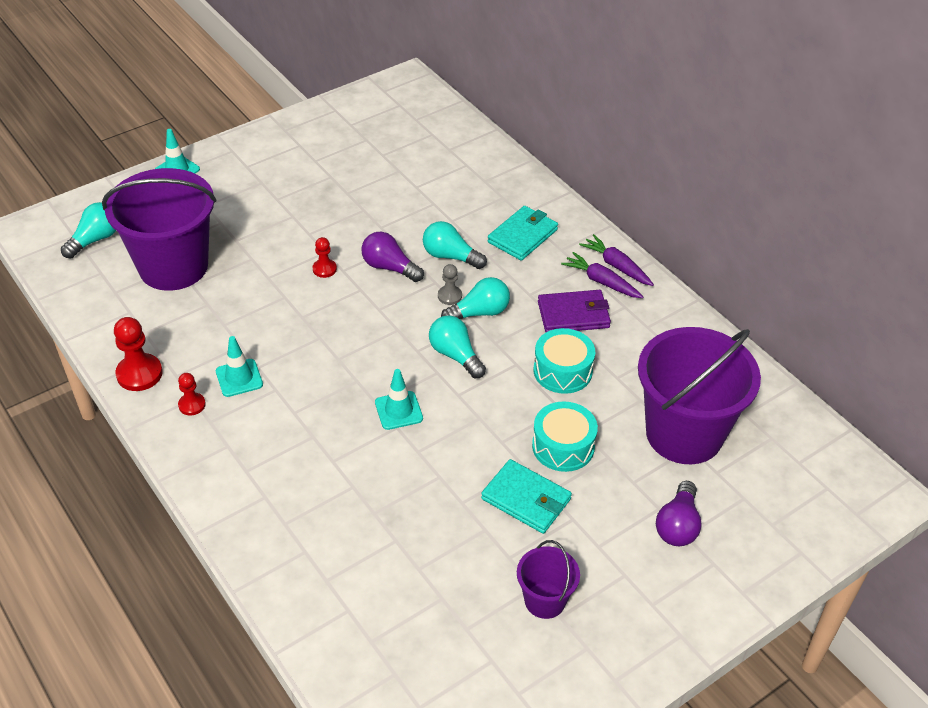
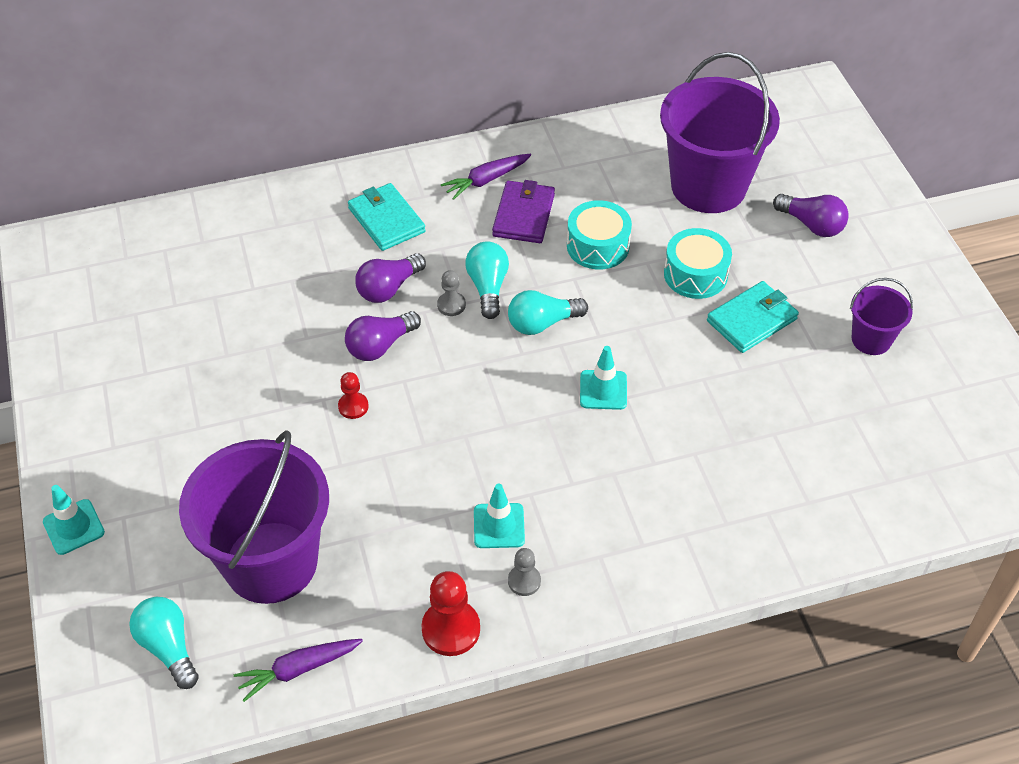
camera: 70 degrees left, 5 degrees up
(192, 405) = (524, 581): red pawn -> grey pawn
(450, 256) = (389, 288): turquoise light bulb -> purple light bulb
(616, 266) = (469, 162): purple carrot -> purple carrot (298, 669)

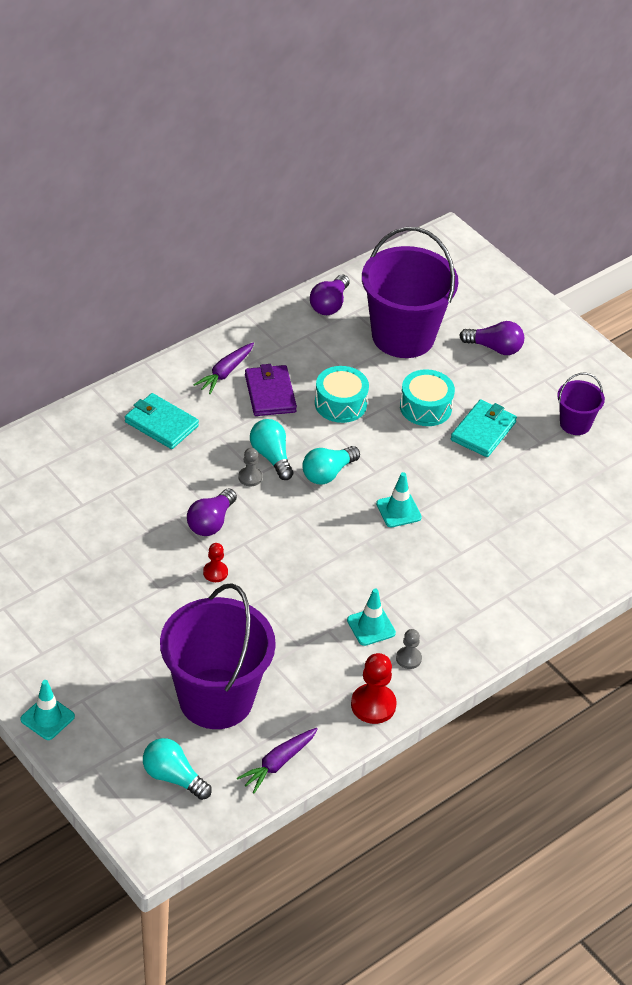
camera: 25 degrees left, 5 degrees down
(389, 288) = (193, 477): purple light bulb -> purple light bulb (329, 304)

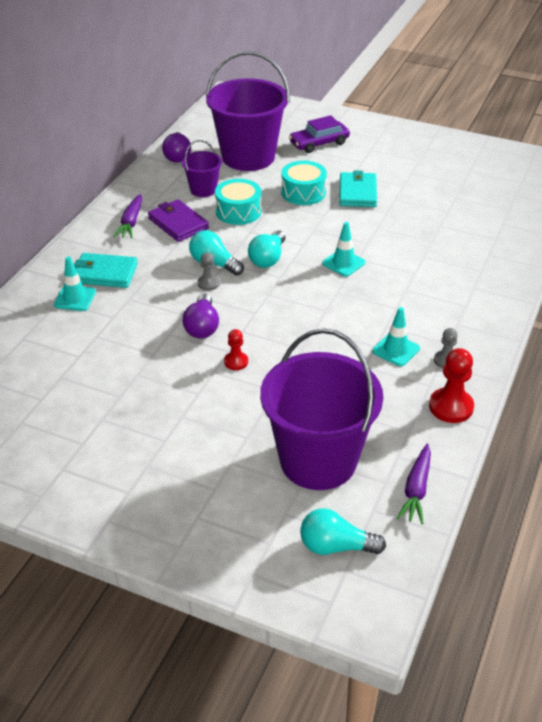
camera: 25 degrees left, 5 degrees down
(47, 718) = (175, 549): turquoise traffic cone -> turquoise traffic cone (75, 298)
(494, 348) = (319, 143): purple light bulb -> purple car
(575, 424) = (415, 167): purple bucket -> purple bucket (203, 190)

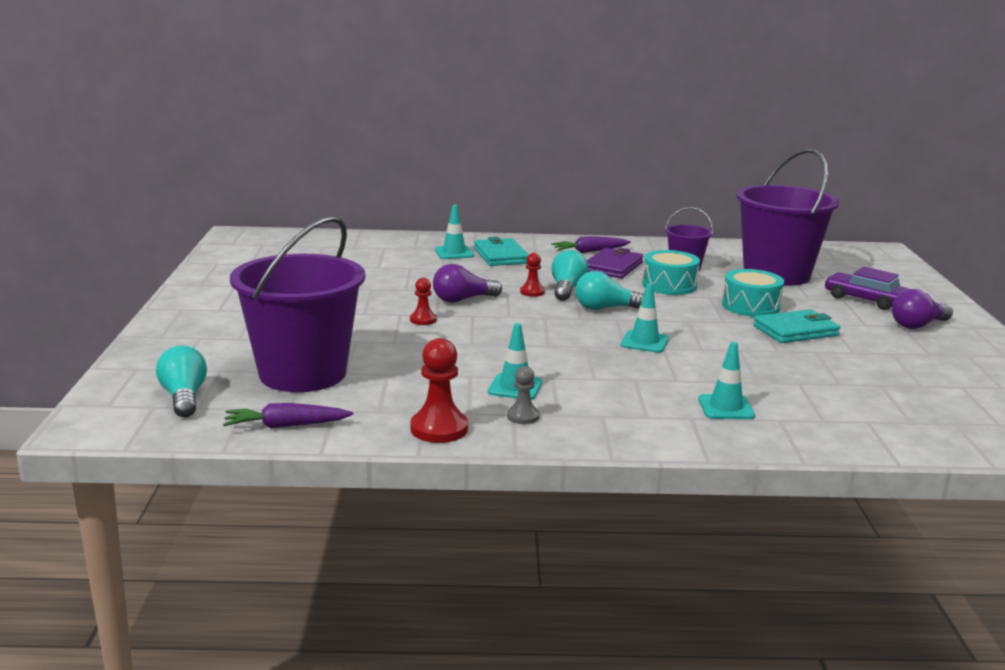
camera: 65 degrees right, 20 degrees down
(177, 156) = (727, 249): purple light bulb -> purple light bulb (918, 325)
(208, 283) = (532, 292): grey pawn -> red pawn
(465, 268) = (726, 407): none -> turquoise traffic cone

